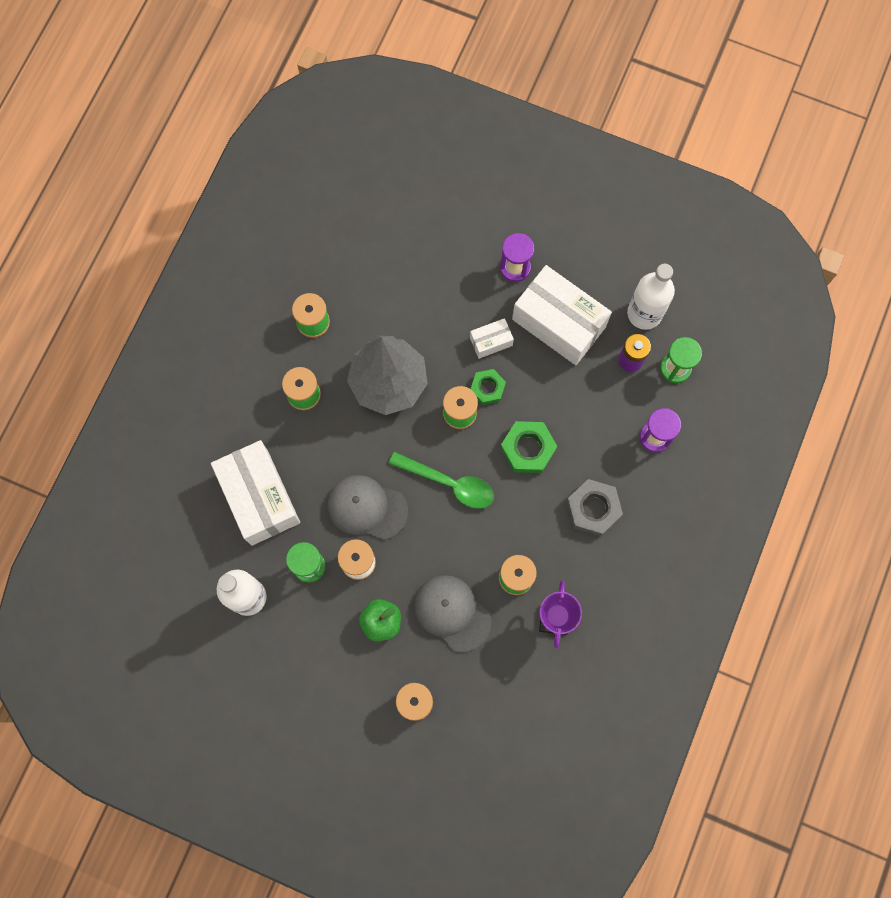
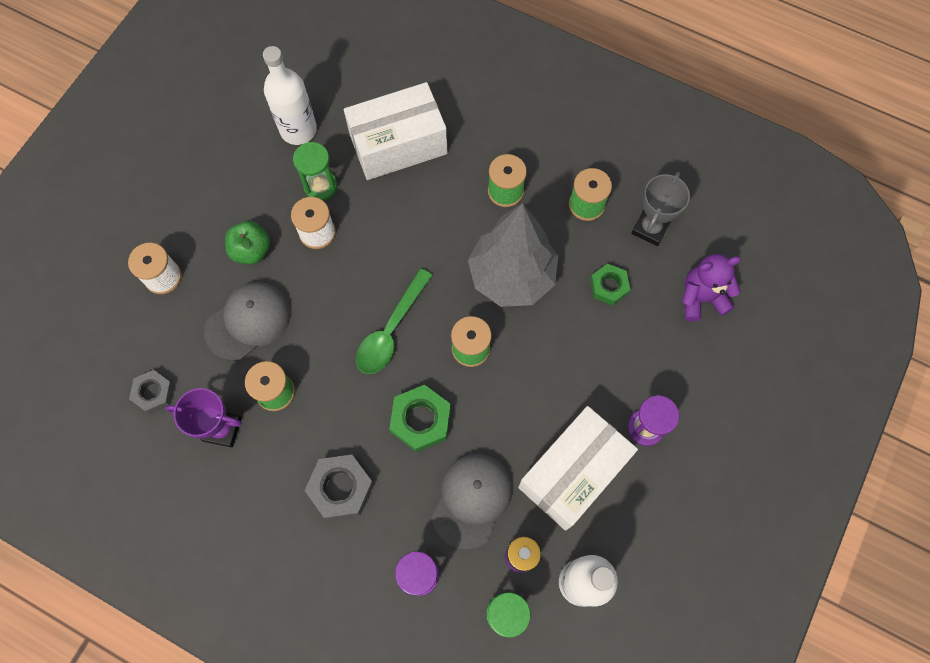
camera: 95 degrees right, 5 degrees down
(333, 267) = (650, 228): none -> grey trophy
(367, 508) = (374, 245): grey cap -> grey cap (472, 500)
(396, 224) = (701, 298): none -> purple teddy bear
(487, 388) = (497, 382): green nut -> green nut (609, 286)
(491, 341) = (553, 391): white box -> none
(528, 687) = (154, 393): none -> grey nut

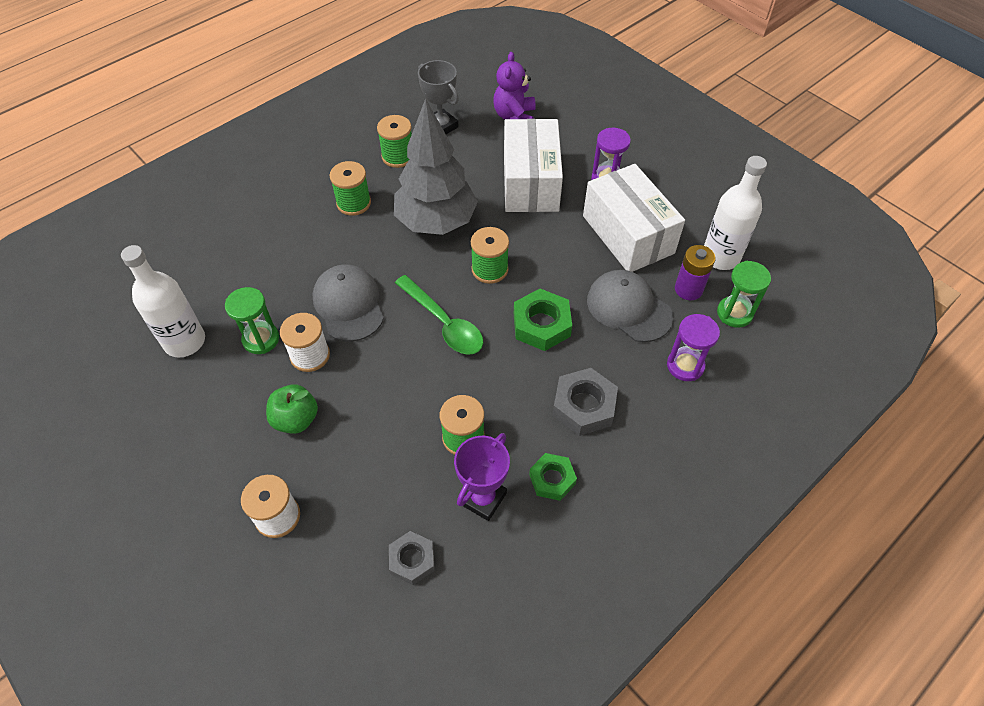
camera: 70 degrees left, 15 degrees down
(248, 321) = (374, 443): grey cap -> grey cap (349, 305)
(398, 144) = (257, 265): white box -> white box (530, 182)
(609, 286) = (478, 165): green nut -> green nut (552, 479)

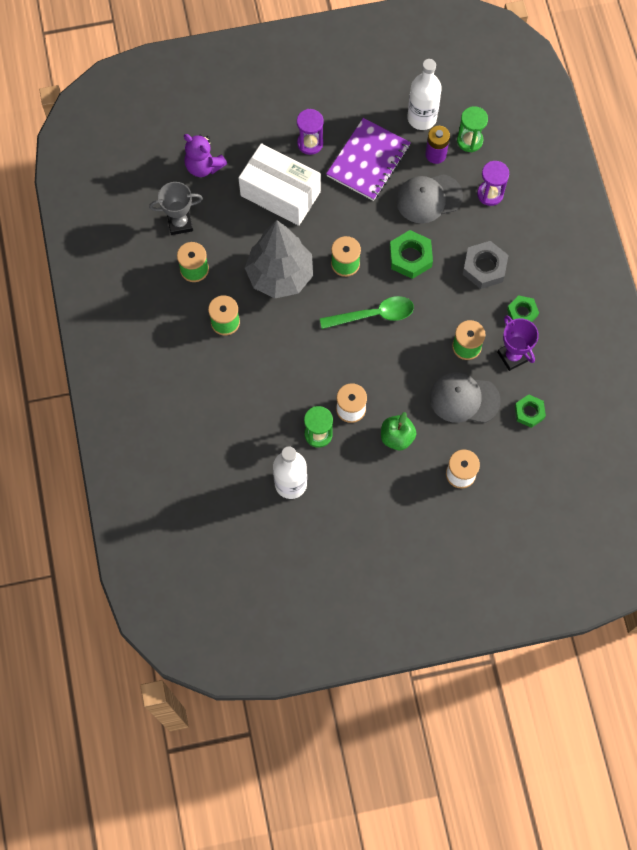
camera: 60 degrees left, 15 degrees up
(349, 305) = (321, 367): grey cap -> grey cap (464, 399)
(412, 560) = (529, 412): grey nut -> green nut
(628, 234) = (368, 161): white box -> purple notebook

